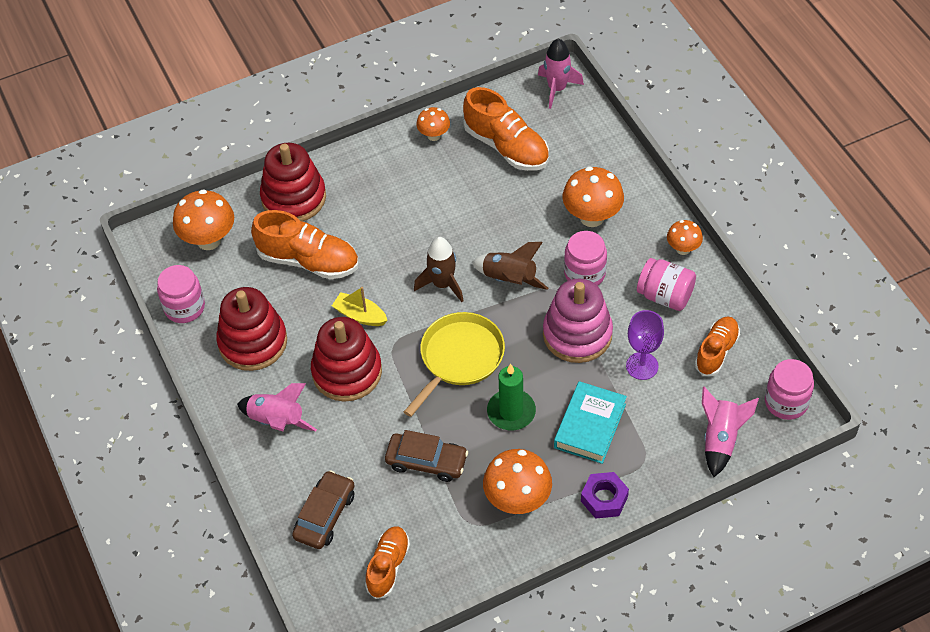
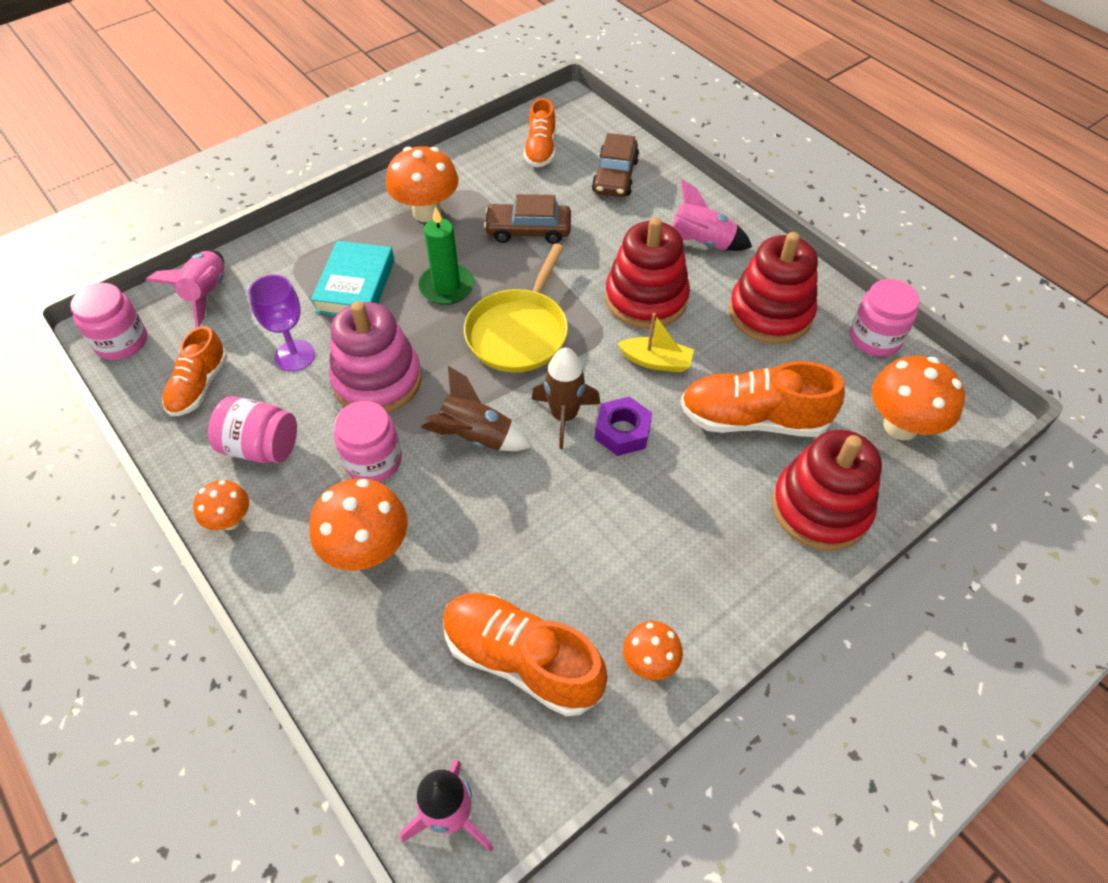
camera: 165 degrees right, 0 degrees up
(604, 499) = (337, 225): purple nut -> purple nut (622, 431)

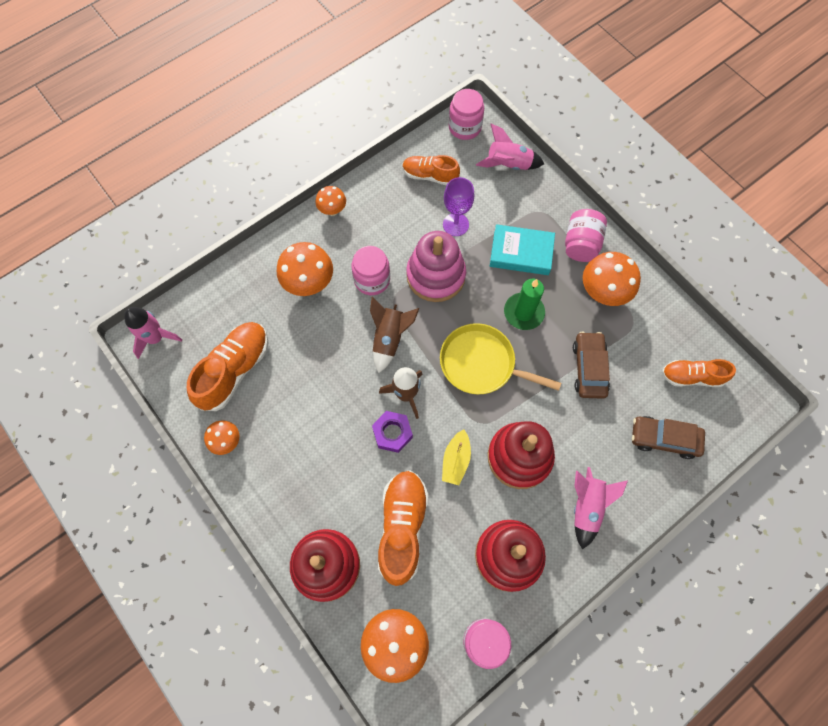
camera: 90 degrees right, 15 degrees up
(261, 447) = (383, 217): pink jar -> pink jar (581, 244)

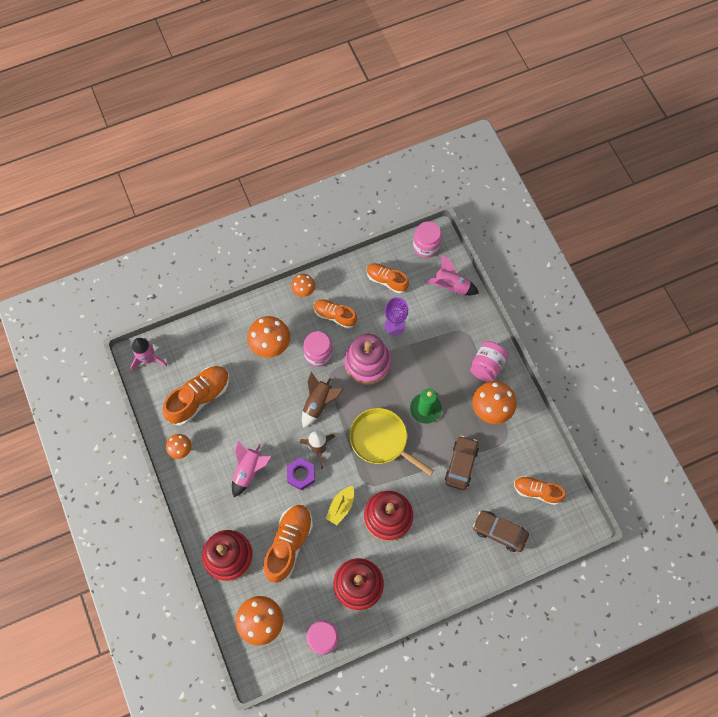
camera: 15 degrees right, 0 degrees up
(379, 230) = (335, 316): none -> orange shoe
(521, 253) = (438, 361): turquoise book -> none
(587, 507) = (425, 566): pink rocket -> pink rocket (249, 471)

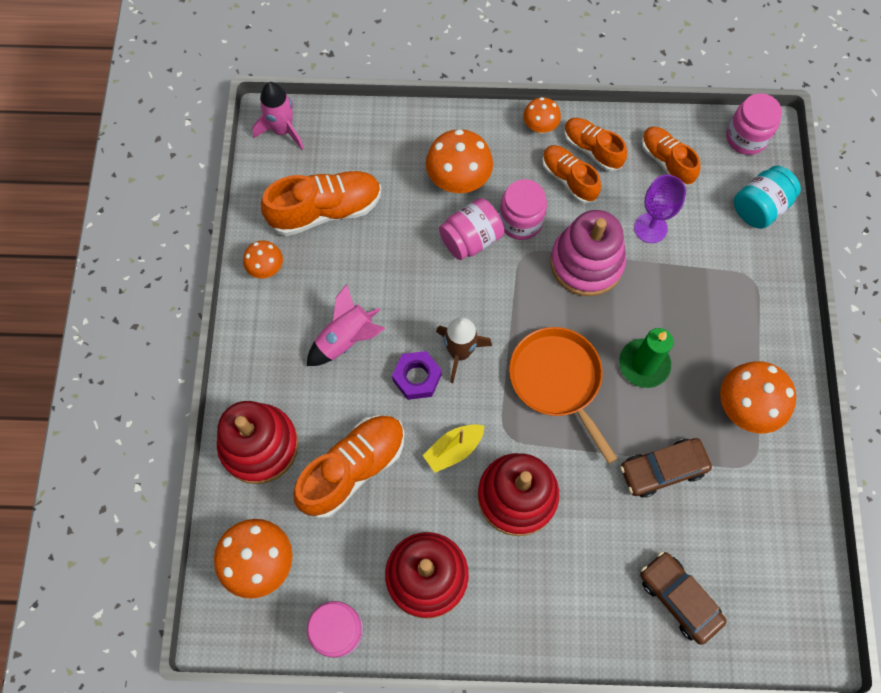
camera: 25 degrees right, 0 degrees up
(318, 403) = (489, 289): brown rocket -> none
(381, 440) = (557, 380): yellow pan -> orange pan
(451, 286) = (759, 207): pink rocket -> turquoise jar
(461, 464) = (662, 469): brown car -> brown car turned 150 degrees counterclockwise
(487, 366) = (765, 343): pink jar -> pink jar (471, 239)
(537, 491) = (765, 563): orange shoe -> orange shoe (592, 149)

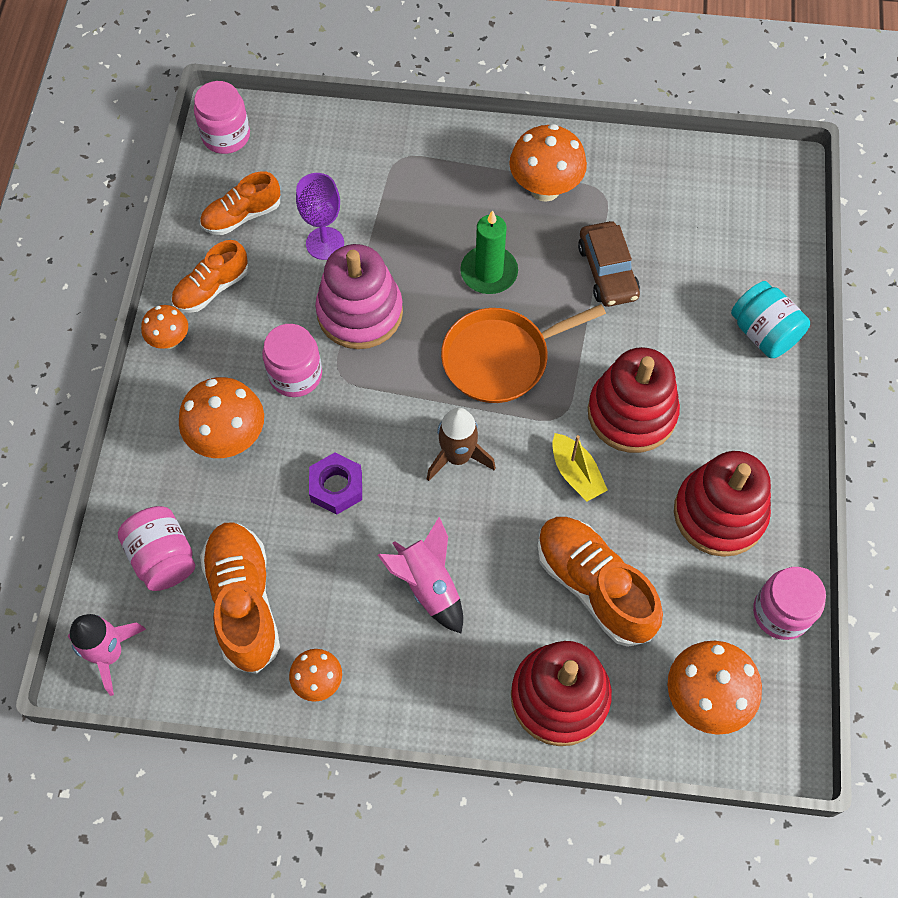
camera: 85 degrees left, 5 degrees down
(417, 377) = (485, 506): purple nut -> purple nut (336, 487)
(471, 239) = (311, 431): pink jar -> pink jar (163, 558)
(568, 179) = (247, 317): orange shoe -> none
(679, 598) = (741, 276): brown car -> none
(759, 207) = (315, 138): turquoise jar -> turquoise jar (763, 333)

